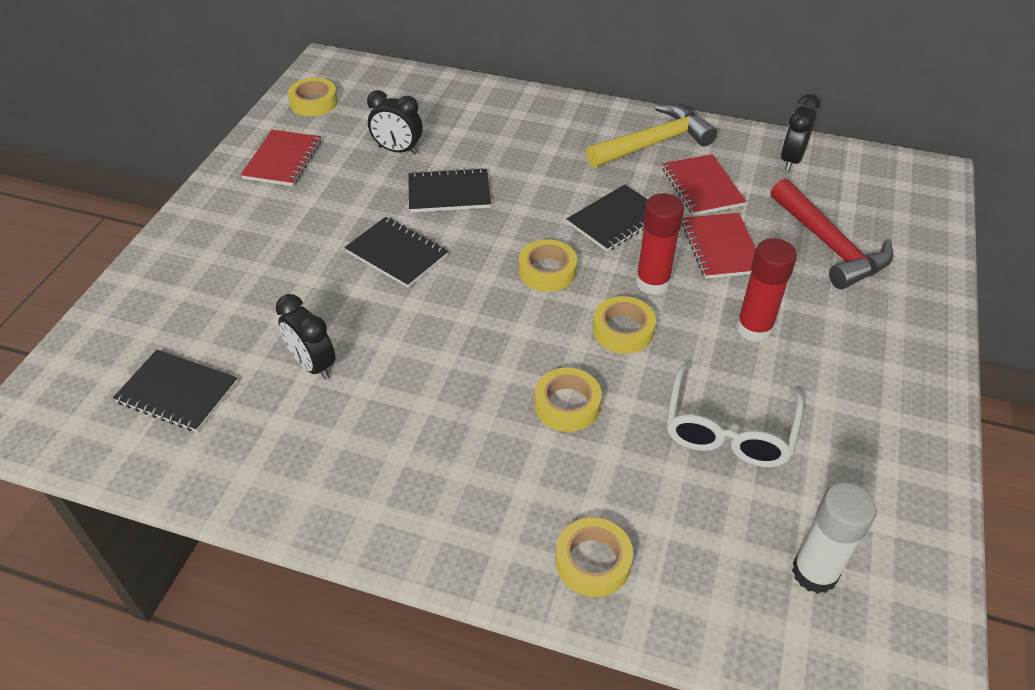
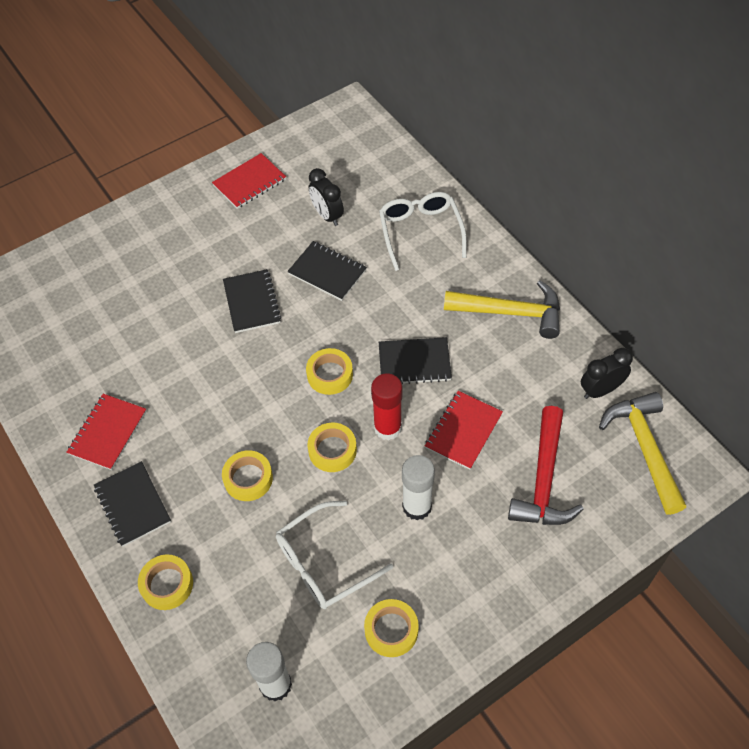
camera: 40 degrees right, 10 degrees up
(177, 392) = (58, 326): black notebook -> black notebook (132, 505)
(313, 365) = (138, 354): black clock -> none
(314, 102) = (310, 141): yellow tape -> yellow tape (391, 630)
(504, 123) = (420, 232): none -> white glasses
(702, 187) = (505, 372): red notebook -> red notebook (108, 432)
(754, 328) = (417, 506): red glue stick -> white glue stick
(872, 181) = (644, 447): none -> yellow hammer

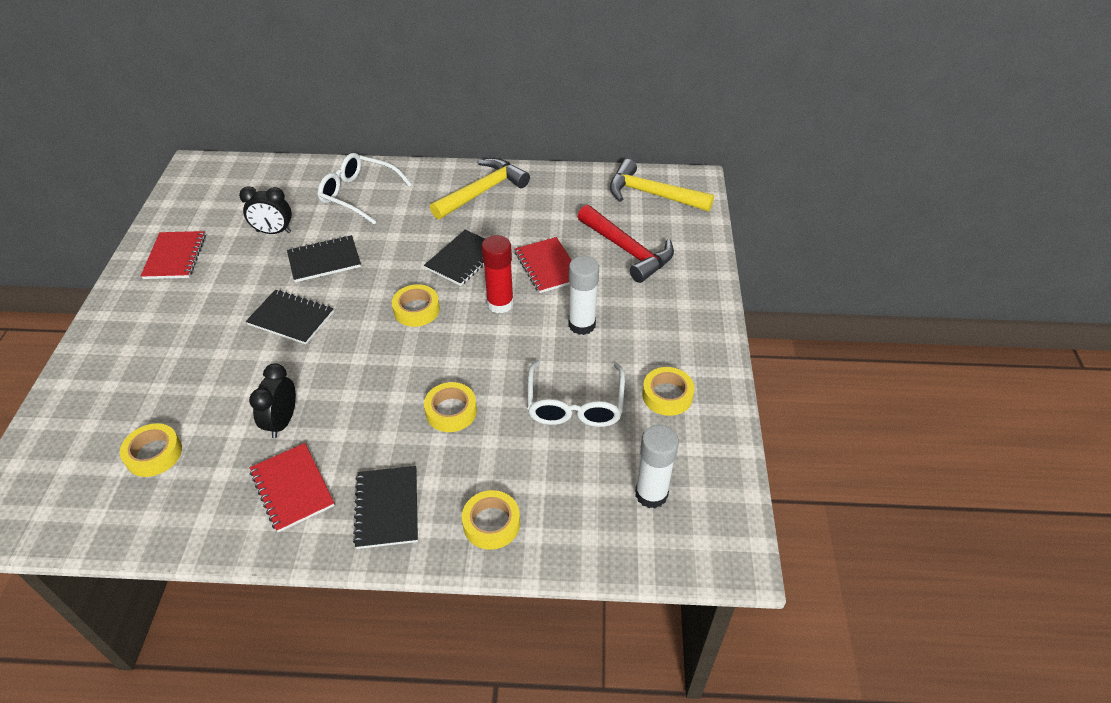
camera: 55 degrees left, 10 degrees down
(132, 505) = (387, 508): black notebook -> black notebook turned 75 degrees clockwise
(332, 450) = (484, 345): yellow tape -> yellow tape (154, 454)
(600, 390) = (589, 188): black clock -> black clock (282, 422)

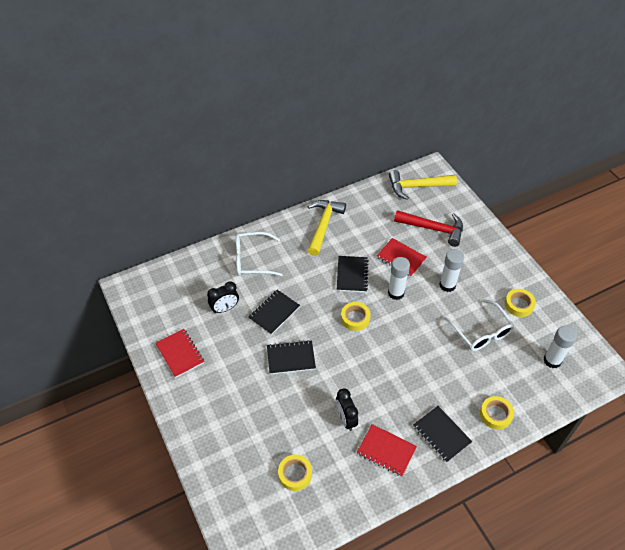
camera: 30 degrees left, 5 degrees up
(451, 411) = (426, 367): yellow tape -> none
(500, 303) = (396, 293): red glue stick -> white glue stick

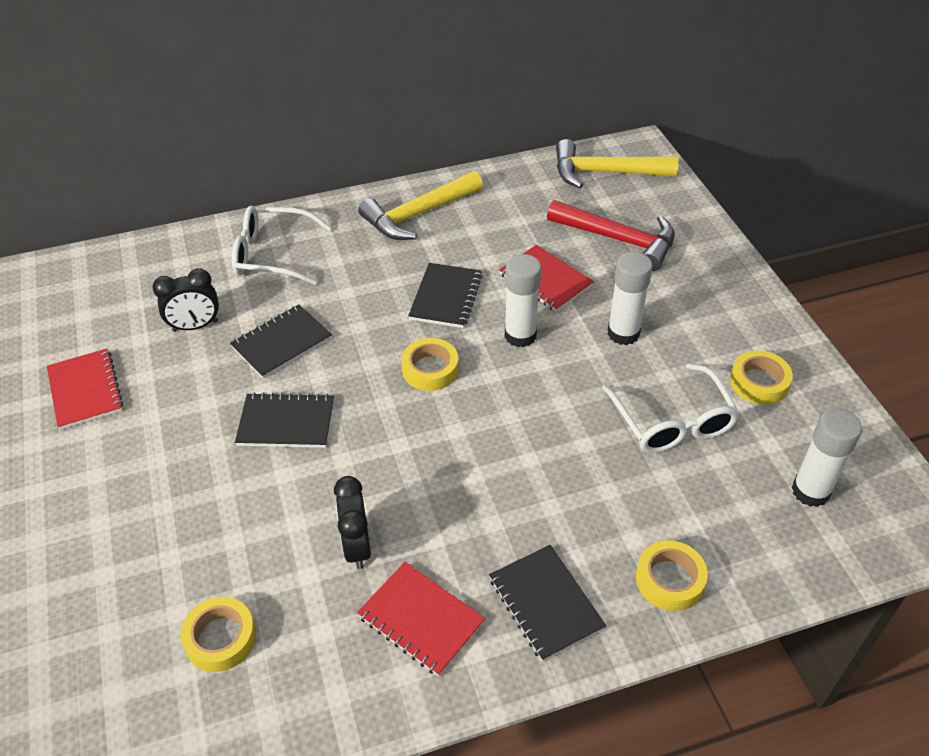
camera: 10 degrees right, 5 degrees down
(323, 225) = (418, 215): yellow hammer -> yellow hammer turned 150 degrees counterclockwise

